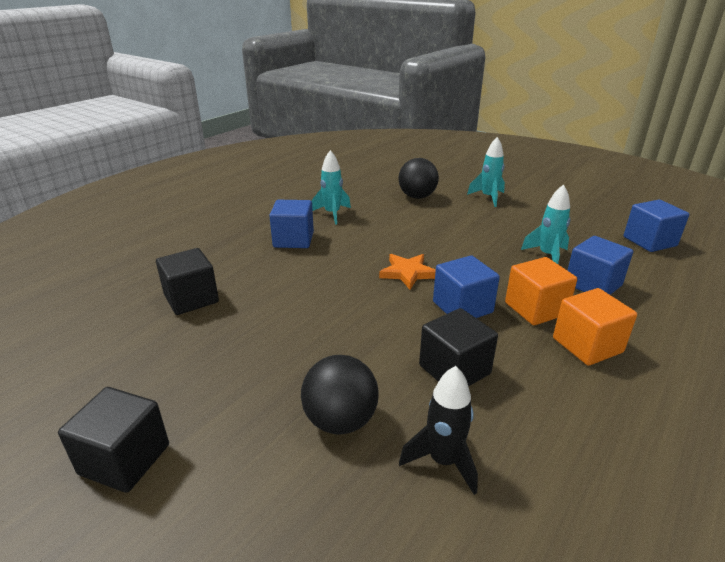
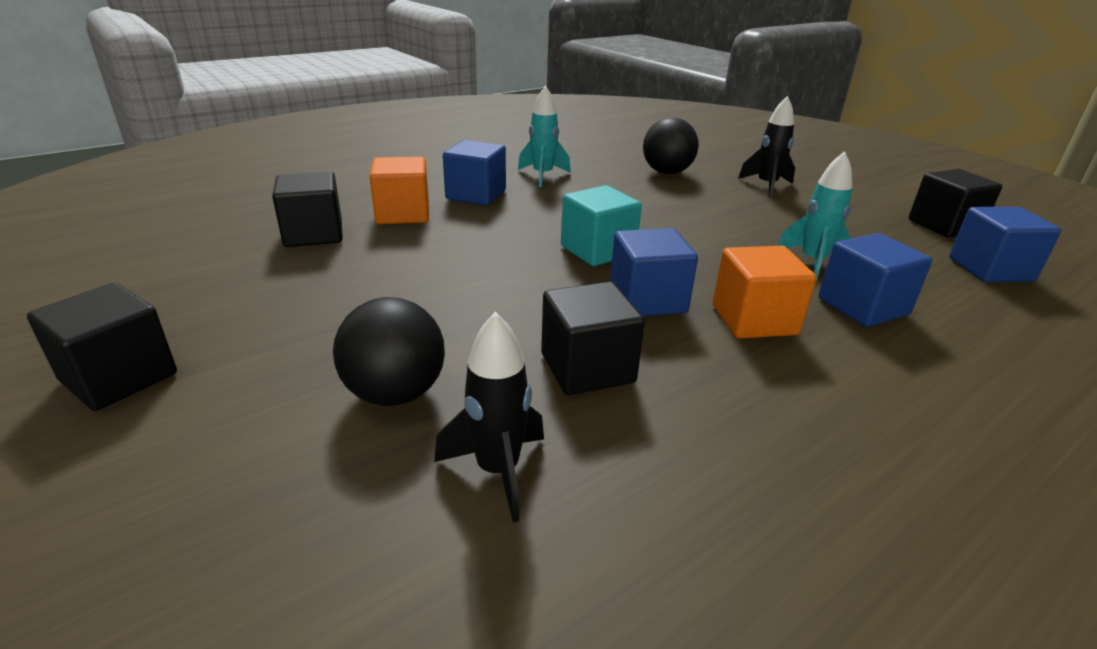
camera: 15 degrees right, 0 degrees up
(408, 273) = (597, 250): orange star -> turquoise cube
(488, 197) = (766, 186): turquoise rocket -> black rocket
(587, 345) = (807, 377): orange cube -> orange cube (403, 214)
(609, 212) = (944, 225): none -> black cube

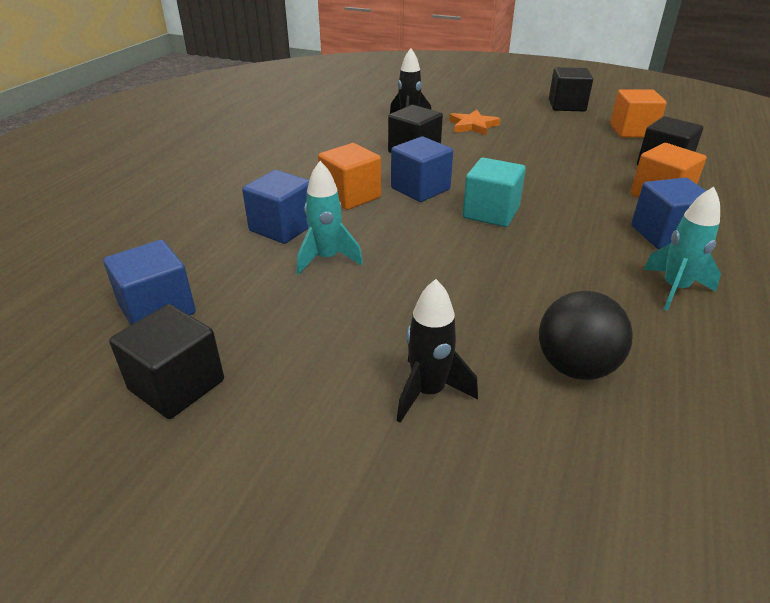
camera: 150 degrees right, 5 degrees up
(203, 283) = (632, 131): none -> orange cube
(395, 393) = (473, 126): black ball -> orange star

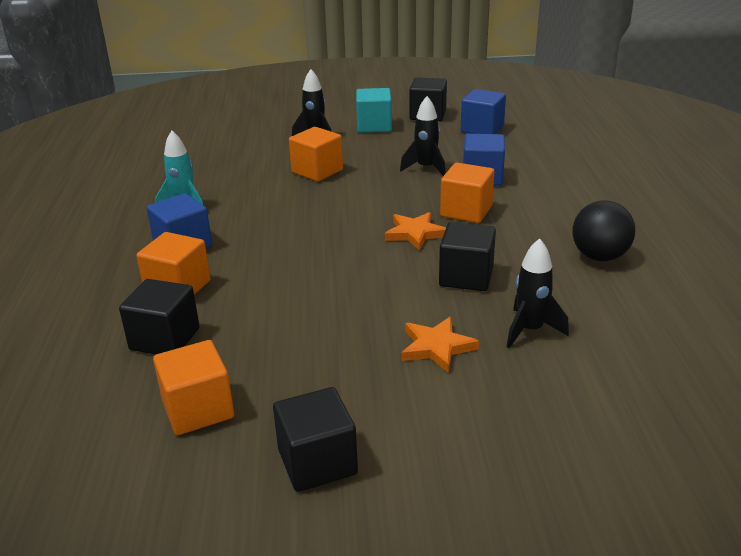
camera: 155 degrees right, 5 degrees down
(327, 259) = (426, 168): turquoise rocket -> black rocket
(420, 189) = (415, 233): blue cube -> orange star
(470, 299) = (317, 171): none -> orange cube
(491, 213) = (336, 227): turquoise cube -> turquoise cube (374, 126)
(575, 367) = (247, 159): black ball -> black ball (599, 256)

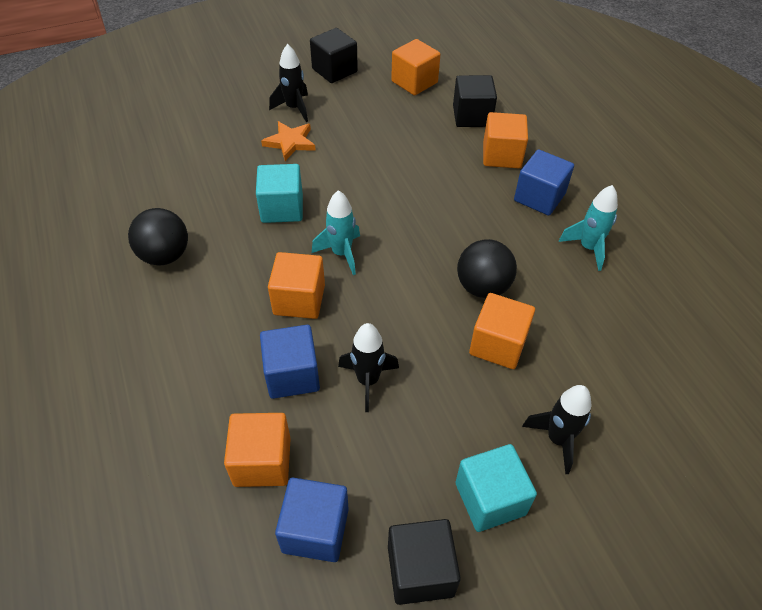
camera: 160 degrees right, 20 degrees up
(301, 198) = (482, 287): none -> black ball
(415, 233) = (341, 253): orange star -> turquoise rocket
(466, 277) = (282, 208): black cube -> turquoise cube
(511, 150) = (262, 461): none -> orange cube
(530, 330) = (227, 167): black rocket -> black rocket (294, 108)

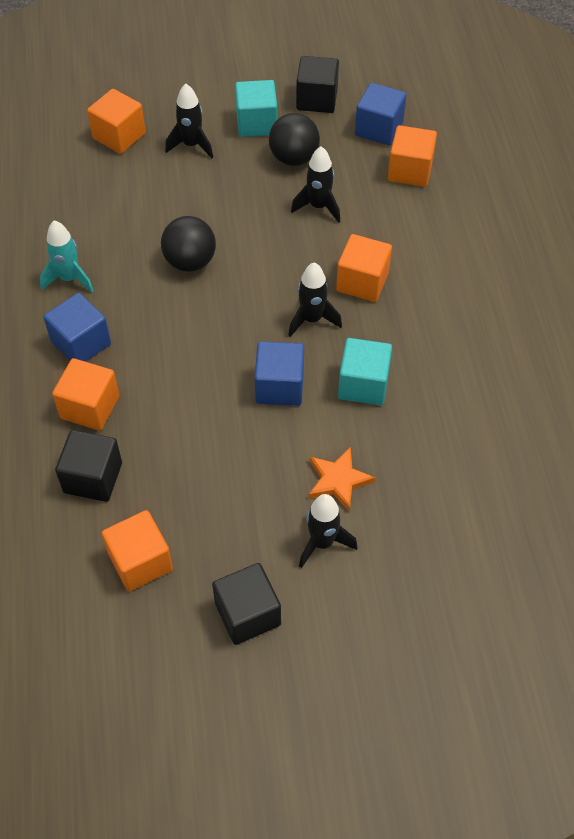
camera: 165 degrees left, 5 degrees up
(165, 255) = (490, 351): black ball -> black ball (294, 158)
(292, 375) = (379, 222): blue cube -> blue cube (279, 386)
(341, 253) = (312, 319): turquoise rocket -> black rocket
(498, 344) = (201, 213): orange cube -> orange cube (119, 136)

